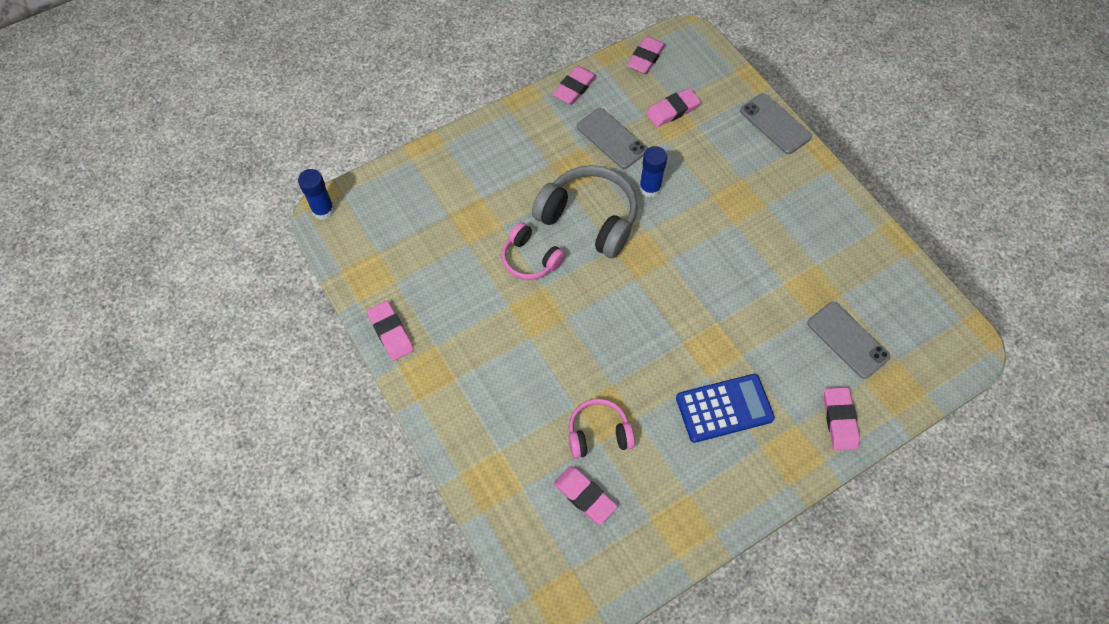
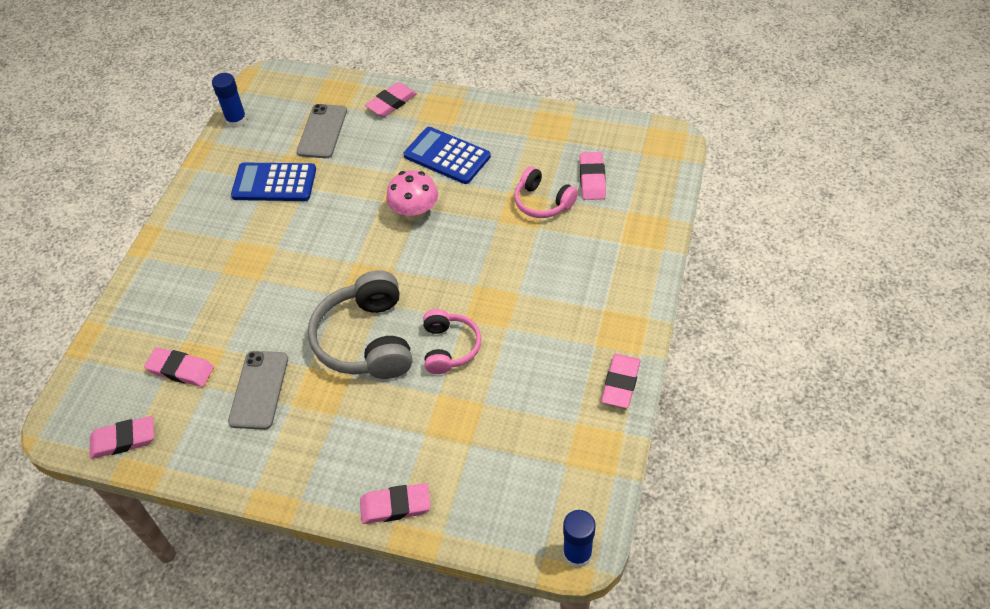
camera: 130 degrees left, 10 degrees down
(574, 88) = (218, 469): pink eraser -> pink eraser (395, 506)
(650, 188) = (292, 323): blue glue stick -> blue glue stick (236, 120)
(681, 335) = (414, 212): none -> pink mushroom
(775, 124) = (135, 289): grey phone -> none
(811, 266) = (274, 183): none -> blue calculator

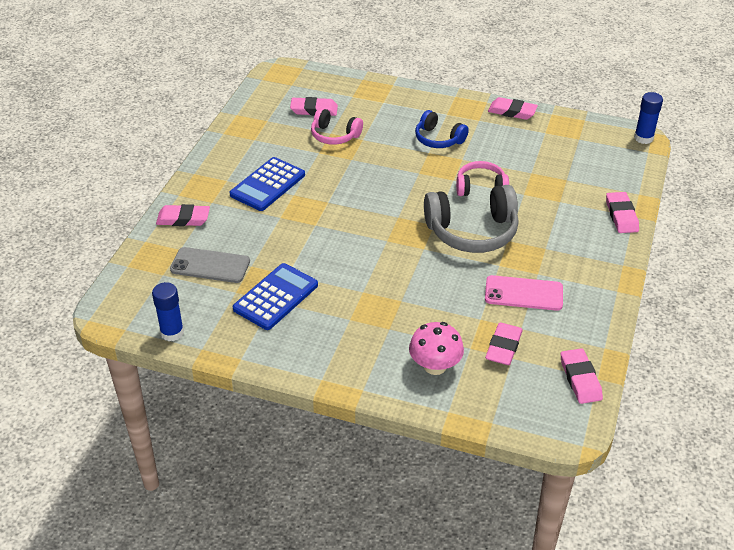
camera: 90 degrees left, 10 degrees down
(259, 390) = (523, 293): grey phone -> pink phone
(274, 183) = (276, 297): blue calculator -> blue calculator turned 150 degrees counterclockwise
(391, 103) = (183, 219): pink eraser -> pink eraser turned 45 degrees counterclockwise
(414, 212) = (333, 204): pink mushroom -> pink mushroom (435, 366)
(543, 202) = (334, 135): pink headphones -> pink headphones turned 75 degrees clockwise
(546, 302) = (438, 139): none -> blue headphones

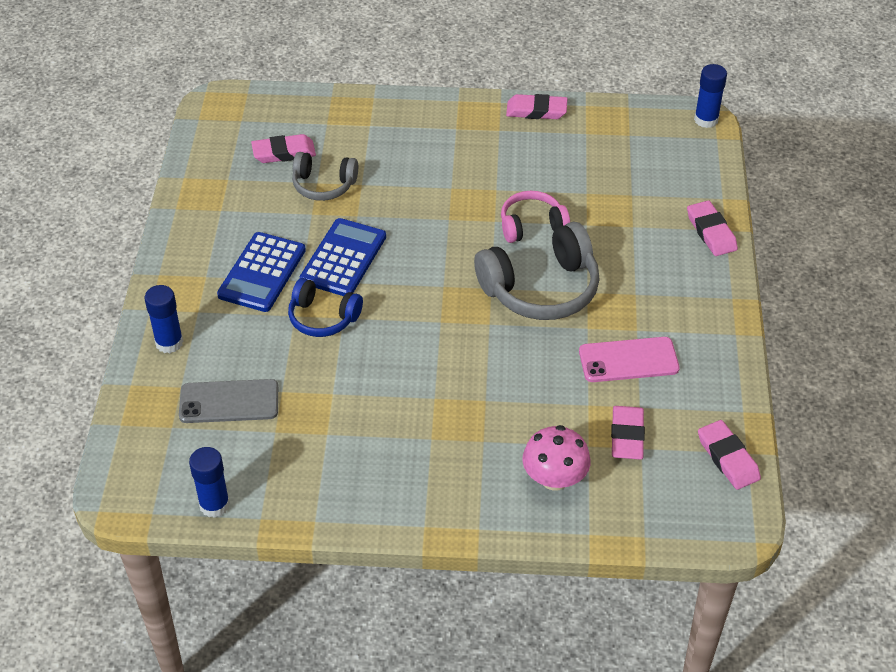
camera: 15 degrees left, 5 degrees up
(183, 219) = (169, 342): pink eraser -> blue glue stick
(276, 297) = (329, 428): blue calculator -> blue calculator (343, 258)
(334, 135) = (324, 185): pink headphones -> grey headphones
(438, 139) = (457, 166): blue headphones -> blue headphones (323, 317)

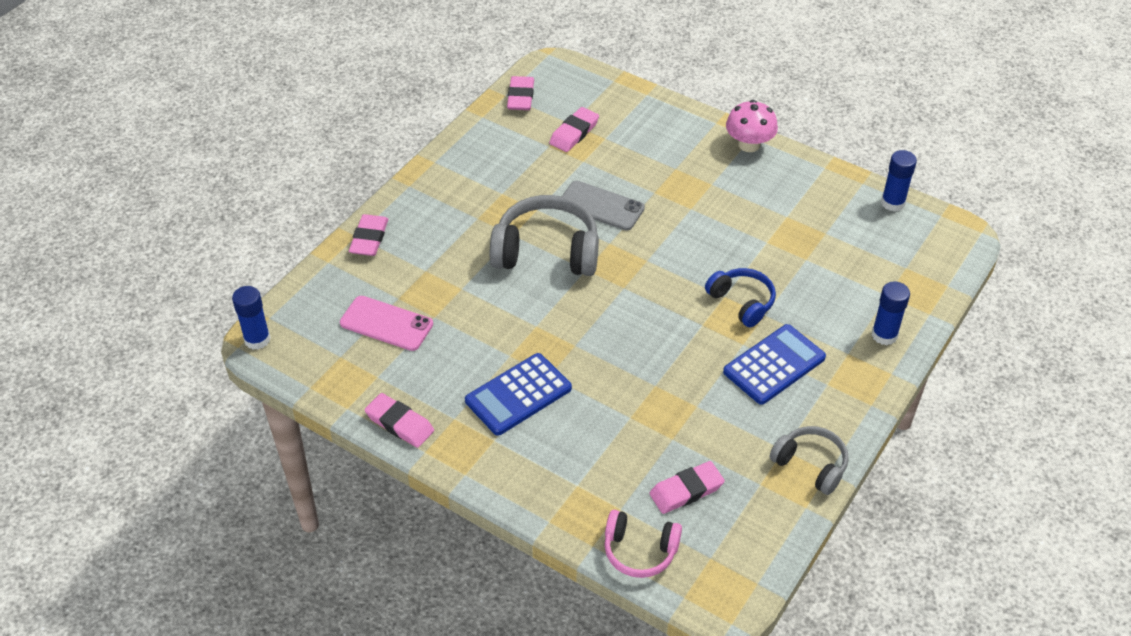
camera: 150 degrees left, 0 degrees up
(229, 402) = (852, 267): grey phone -> grey phone (601, 206)
(284, 152) = (686, 490): pink eraser -> pink eraser turned 45 degrees counterclockwise
(324, 185) = (667, 432): grey headphones -> grey headphones (810, 465)
(343, 258) = (693, 347): blue calculator -> blue calculator (518, 395)
(532, 226) = (508, 307): pink headphones -> pink headphones (640, 551)
(554, 478) = (644, 129): pink mushroom -> pink mushroom (749, 144)
(628, 360) = (528, 176): pink phone -> pink phone (386, 323)

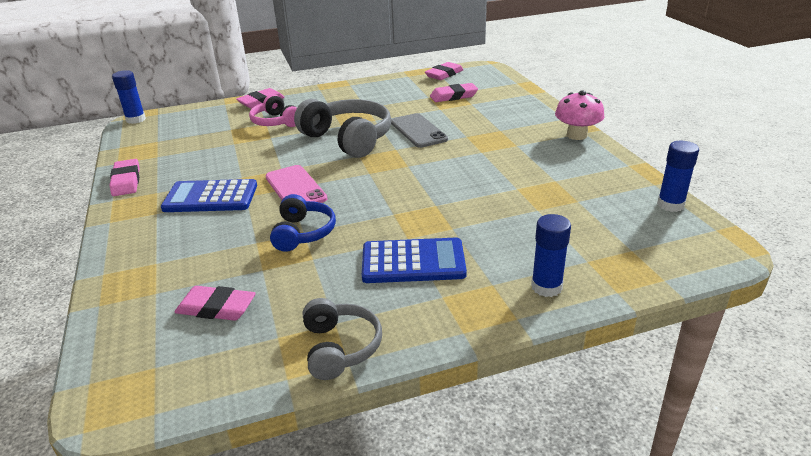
camera: 40 degrees right, 15 degrees down
(386, 323) = (204, 137): pink phone -> pink phone (295, 188)
(640, 551) = (119, 328): pink headphones -> pink headphones (276, 122)
(741, 302) = (444, 213): blue headphones -> blue headphones (303, 233)

